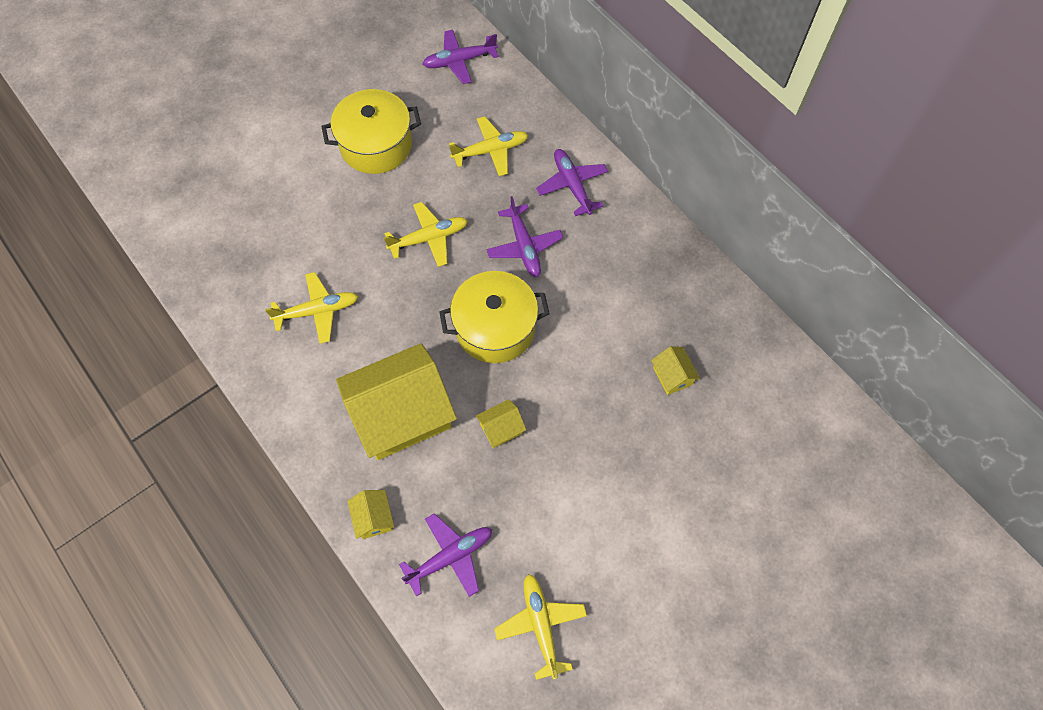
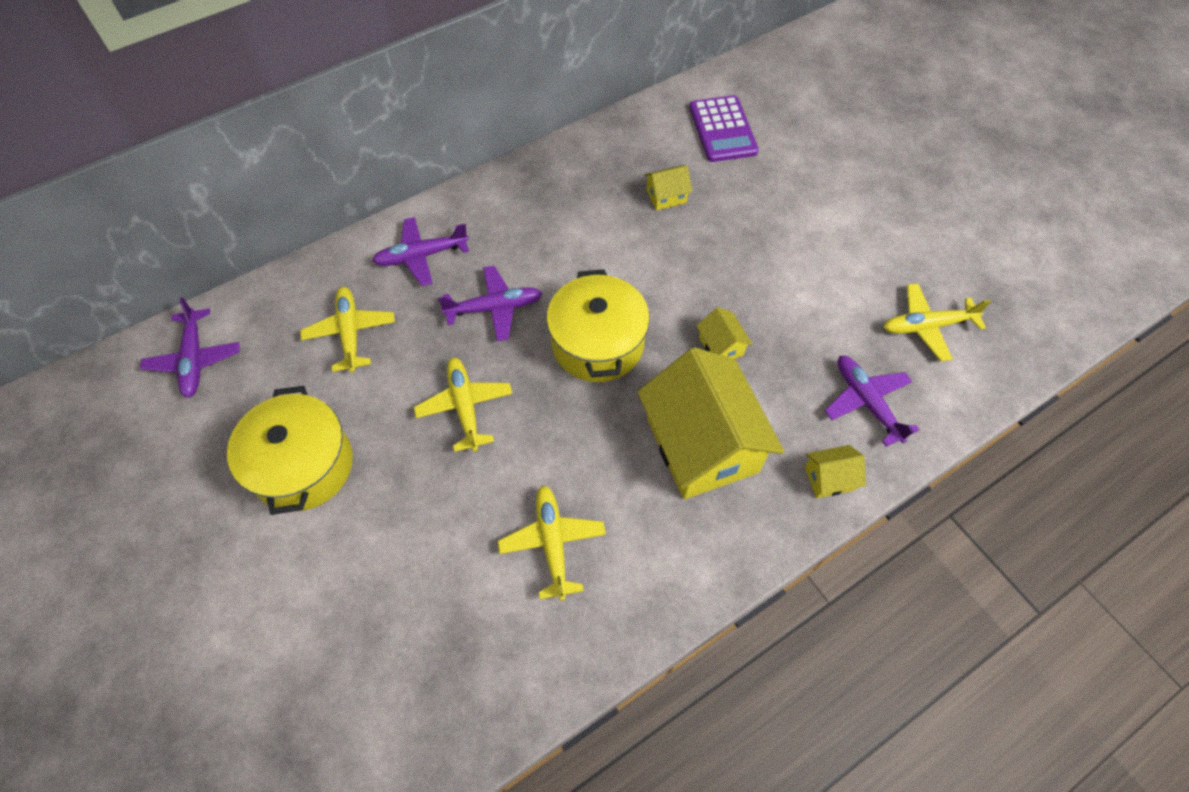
camera: 85 degrees left, 5 degrees down
(776, 428) = (722, 130): none -> purple calculator

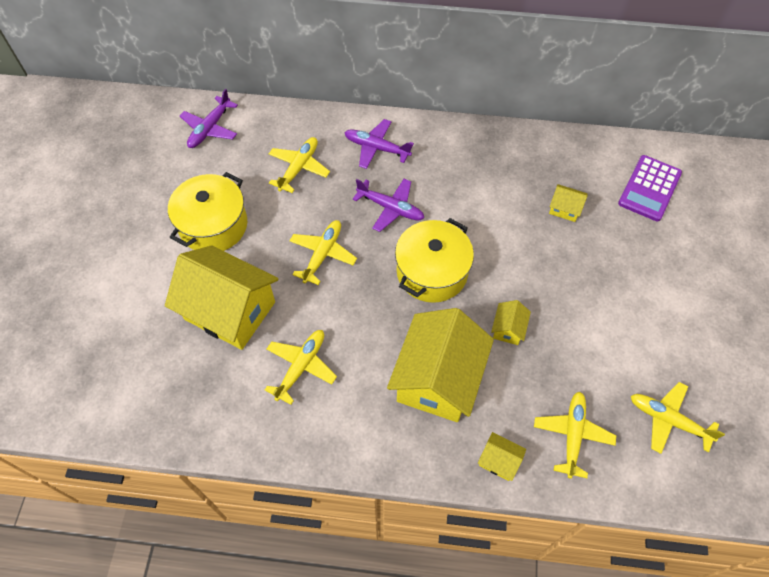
camera: 40 degrees right, 0 degrees up
(414, 545) = (230, 310): none -> yellow house
(867, 402) = (572, 435): purple plane -> yellow plane

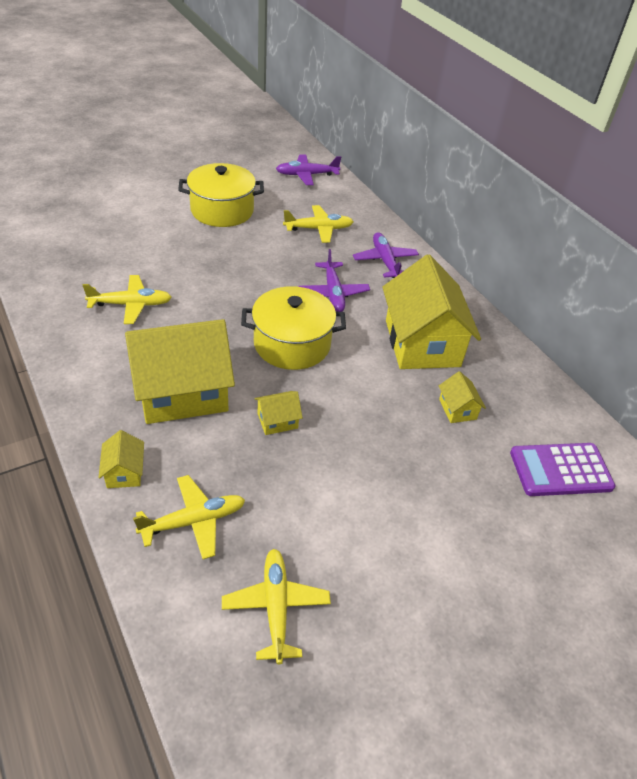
camera: 50 degrees right, 15 degrees down
(230, 310) = (153, 248): yellow house -> yellow house (422, 343)
(322, 254) = (248, 274): yellow plane -> none

